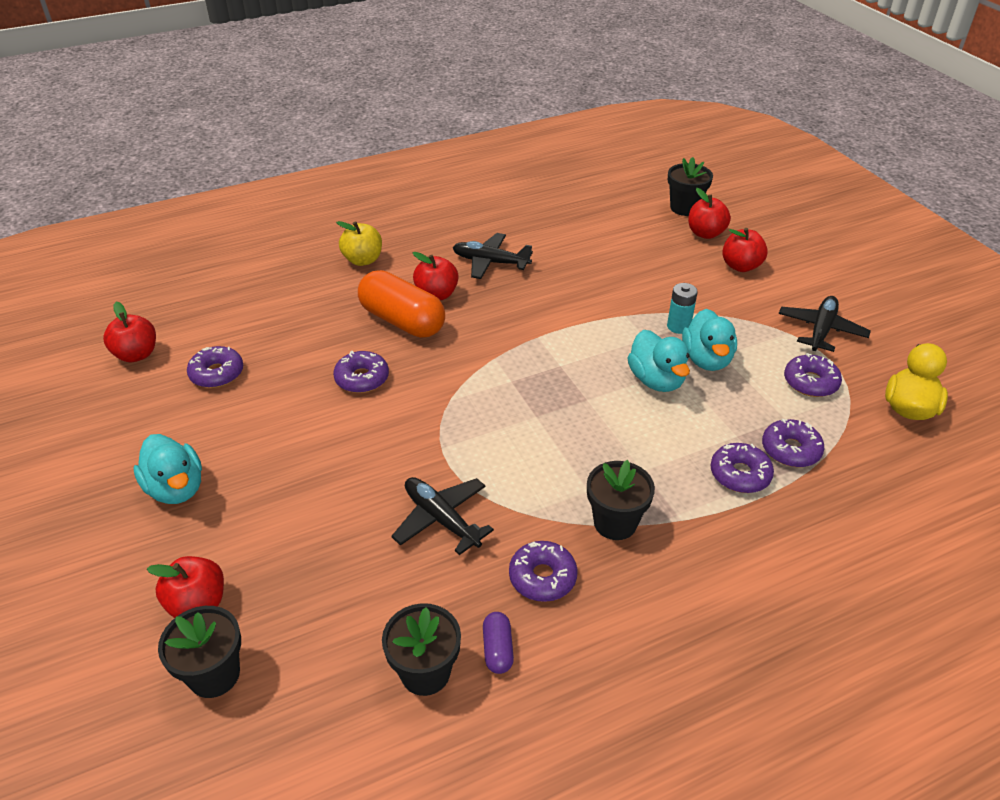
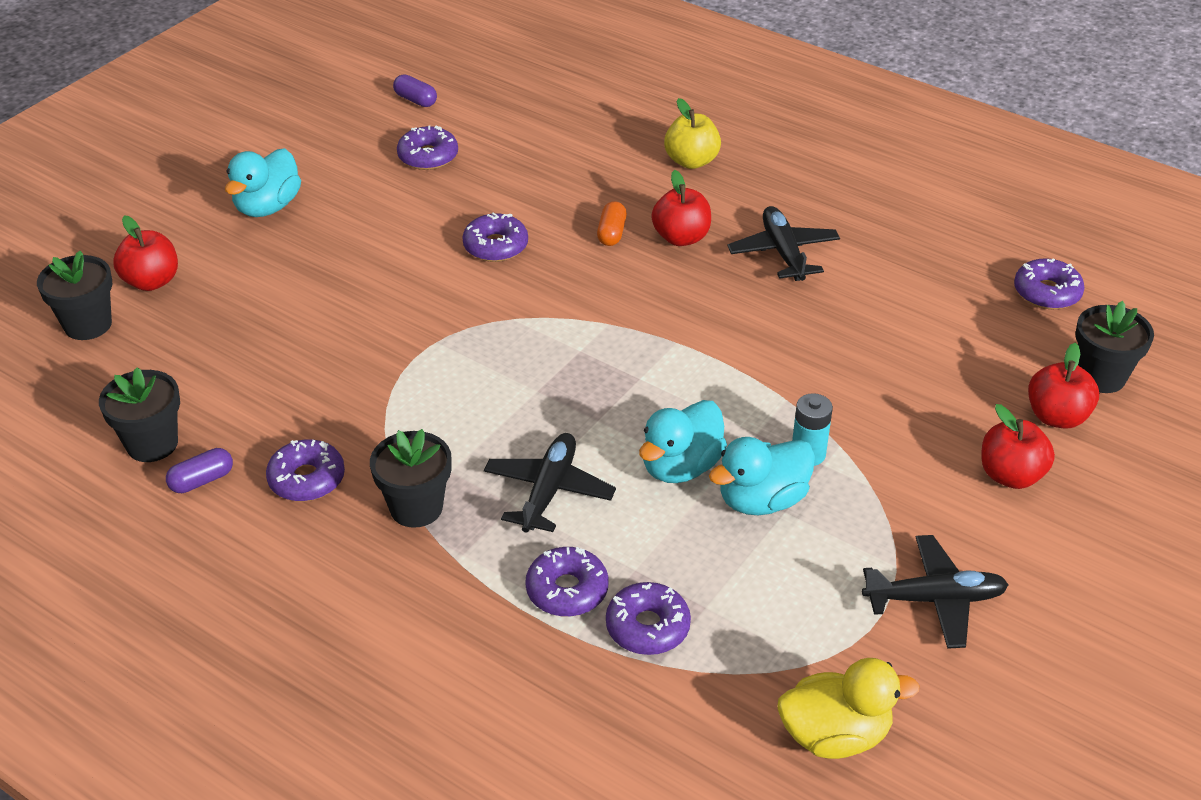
camera: 60 degrees right, 0 degrees up
(136, 354) = (415, 100): red apple -> purple capsule
(402, 321) = (611, 233): orange capsule -> orange capsule, size x0.44
(441, 519) = (338, 381): black plane -> black plane (549, 491)
(810, 382) = (802, 615): purple donut -> purple donut (1046, 292)

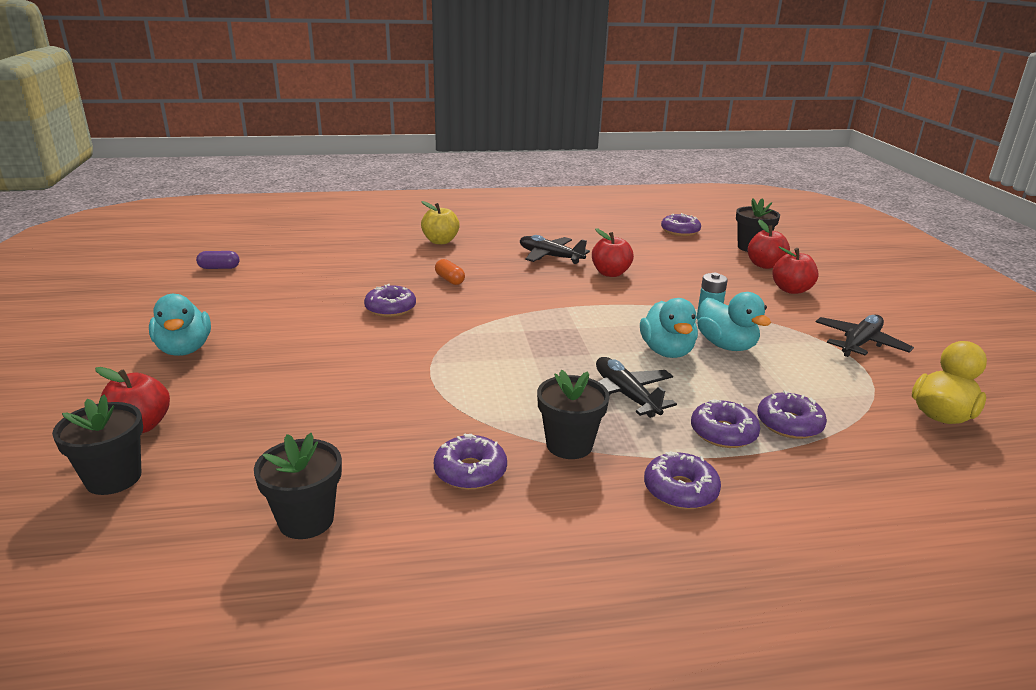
camera: 45 degrees left, 15 degrees down
(202, 480) = (389, 518): purple capsule -> none
(428, 156) = (272, 287): purple donut -> purple donut (680, 490)
(681, 237) = (490, 269): red apple -> red apple (610, 273)
(762, 500) = (726, 345): turquoise duck -> turquoise duck turned 45 degrees counterclockwise

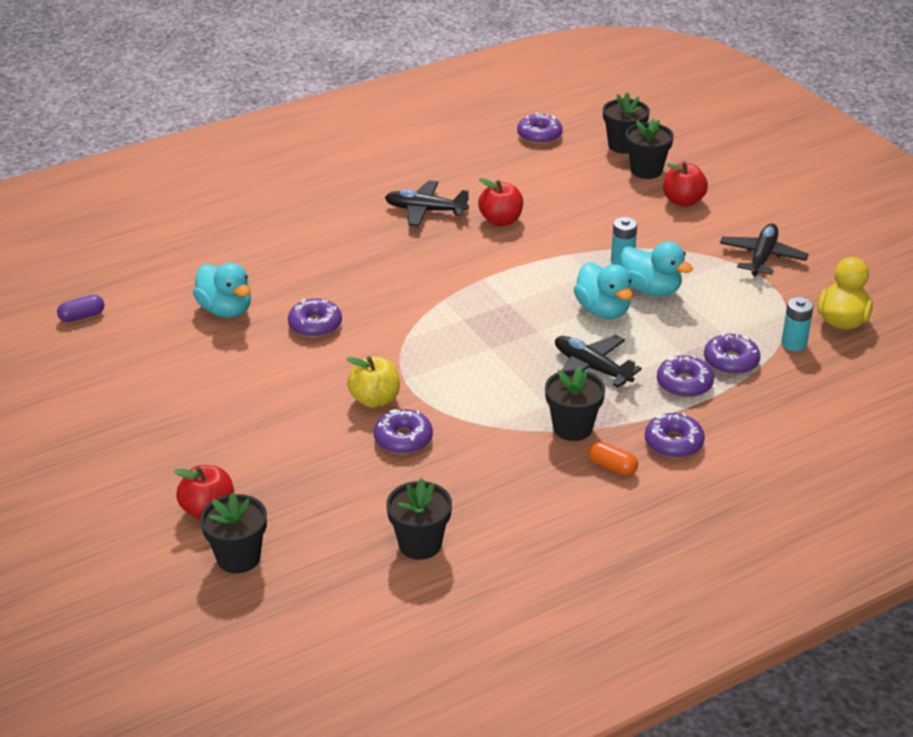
camera: 20 degrees left, 10 degrees up
(184, 349) = (160, 426): turquoise duck -> turquoise duck (226, 310)
(440, 241) = (291, 215): yellow apple -> yellow apple (375, 400)
(450, 280) = (344, 271): orange capsule -> orange capsule (612, 467)
(470, 471) = (512, 472): purple donut -> purple donut (403, 439)
(765, 265) = (646, 170): red apple -> black flower pot
(873, 424) = (794, 343): none -> turquoise battery

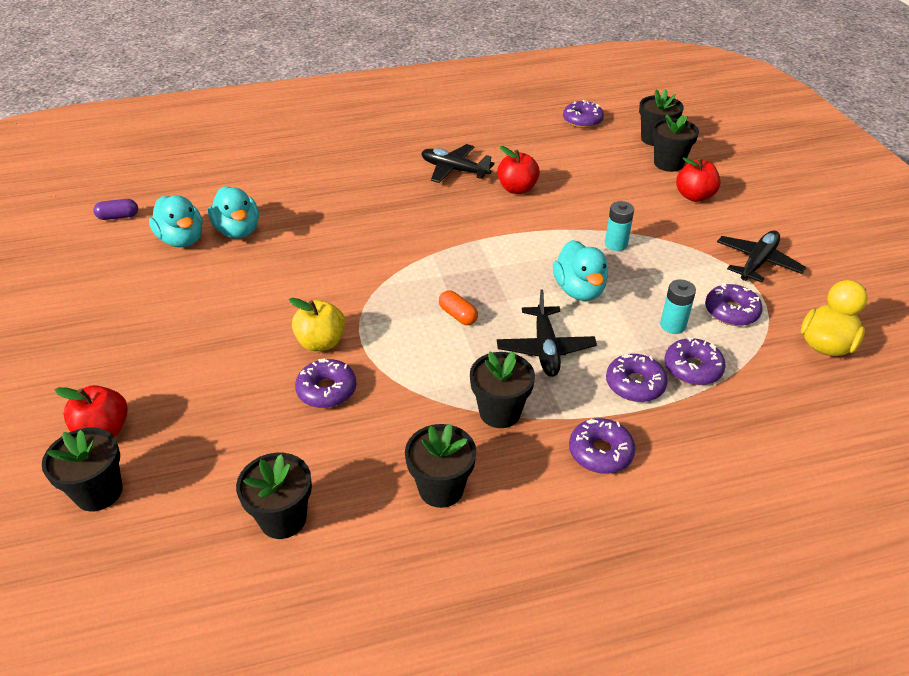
camera: 15 degrees right, 5 degrees up
(315, 325) = (306, 258): purple donut -> purple donut (731, 312)
(547, 496) = (441, 488): none -> black flower pot
(591, 368) = (545, 348): black plane -> black plane turned 150 degrees counterclockwise
(612, 467) = (524, 467): orange capsule -> orange capsule (458, 315)
(651, 289) = (634, 277): turquoise duck -> turquoise duck (182, 240)
(794, 343) = (766, 361): turquoise battery -> turquoise battery (673, 325)

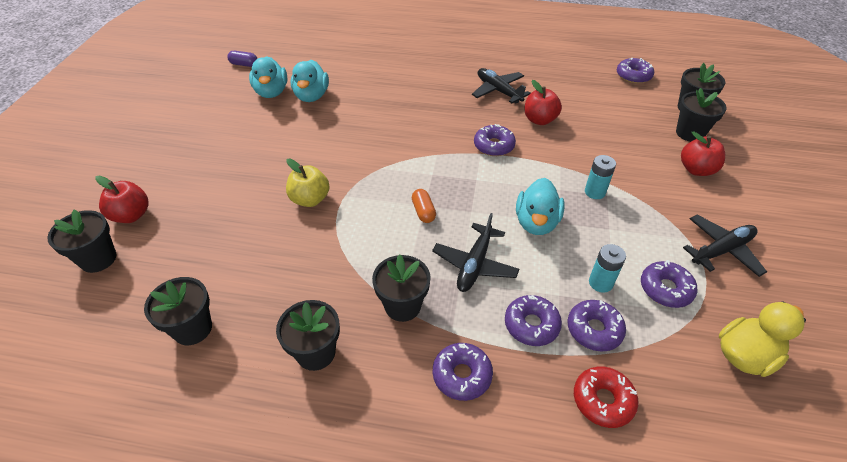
camera: 25 degrees right, 5 degrees up
(327, 390) = (289, 238): purple donut -> purple donut (494, 146)
(736, 424) = (603, 400): none -> red donut

